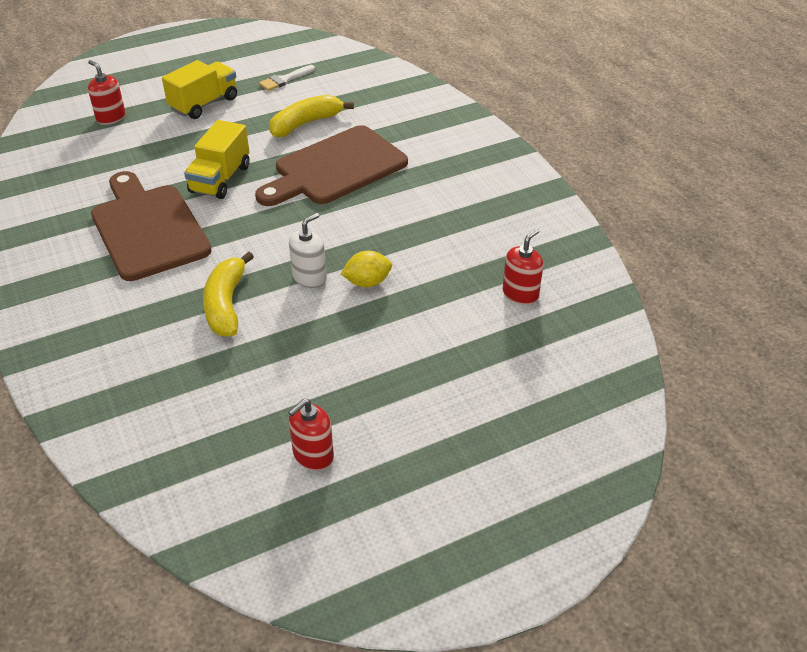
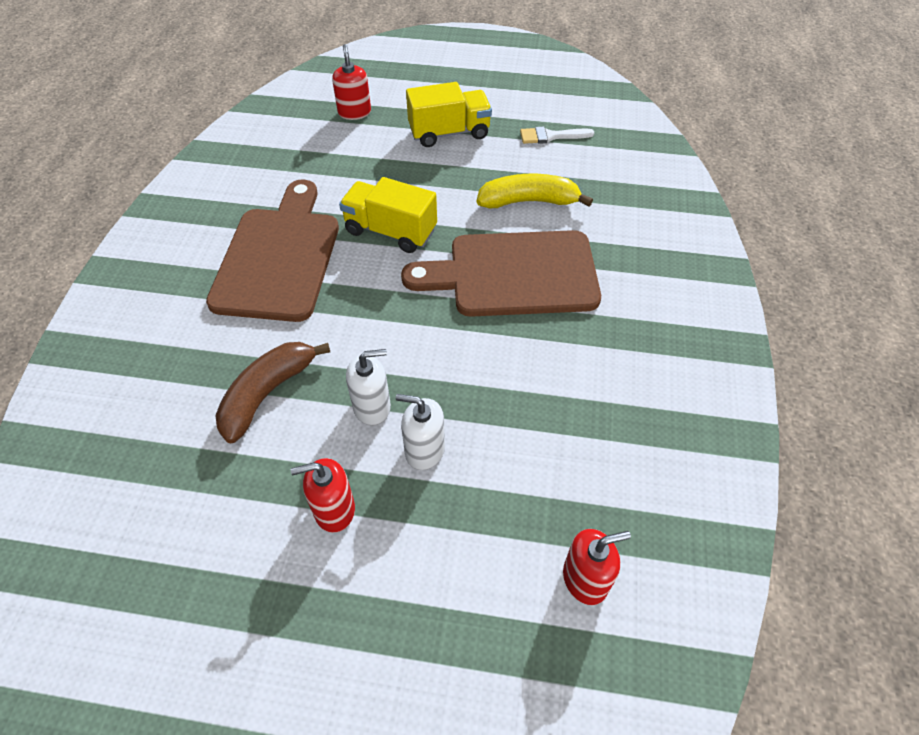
camera: 35 degrees right, 10 degrees up
(220, 179) = (390, 231): yellow truck -> yellow truck turned 60 degrees clockwise
(226, 304) = (267, 393): yellow banana -> brown banana
(313, 455) = (178, 659): red soap dispenser -> red soap dispenser (334, 509)
(367, 282) = (424, 450): yellow lemon -> white soap dispenser

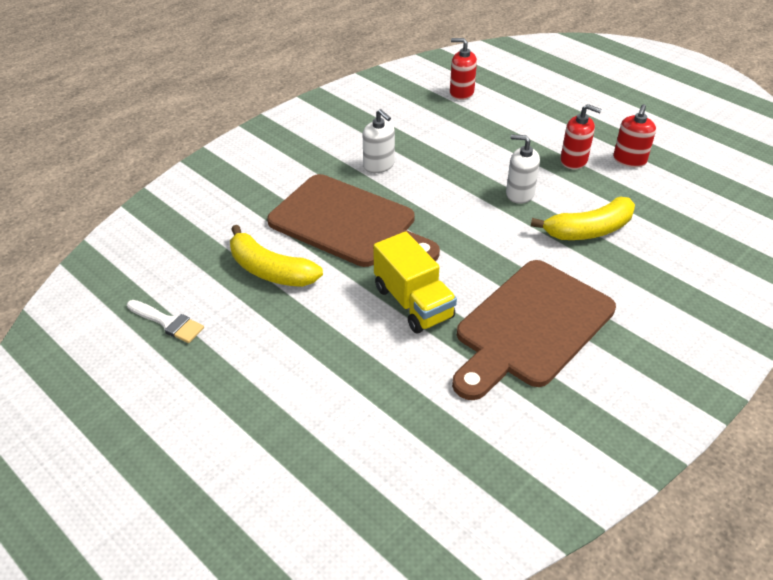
camera: 145 degrees left, 10 degrees down
(267, 393) = (588, 230): brown banana -> yellow banana
(354, 112) = (331, 478): red soap dispenser -> red soap dispenser (629, 160)
(424, 450) = (502, 162): white soap dispenser -> white soap dispenser (379, 165)
(449, 132) = (256, 383): yellow truck -> none

